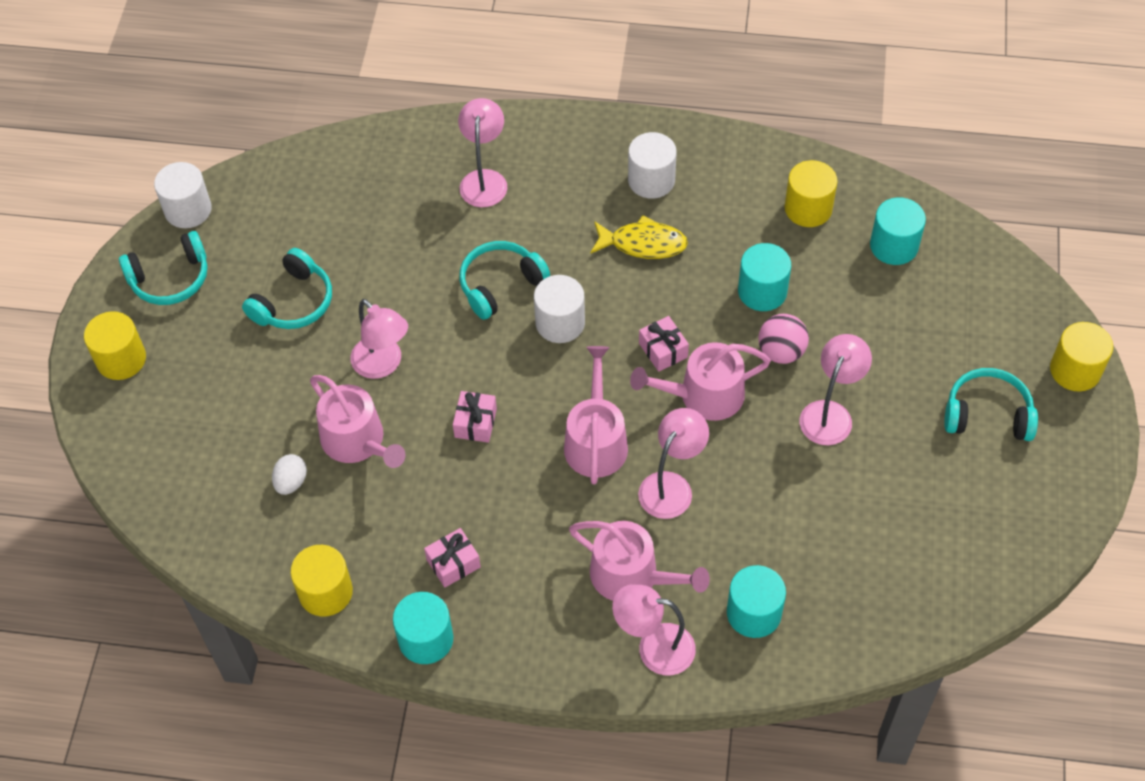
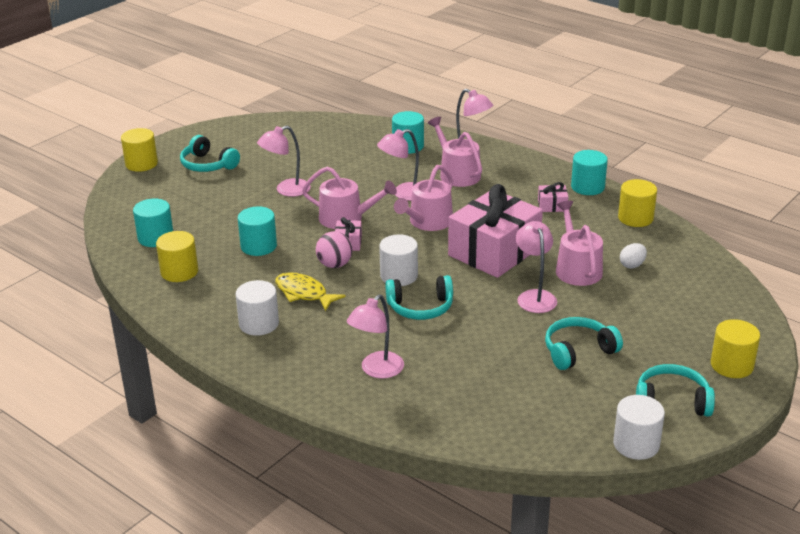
camera: 150 degrees left, 25 degrees down
(475, 423) = (494, 251): pink gift -> pink gift, size x2.50
(781, 352) = (281, 219): pink ball -> pink ball (334, 265)

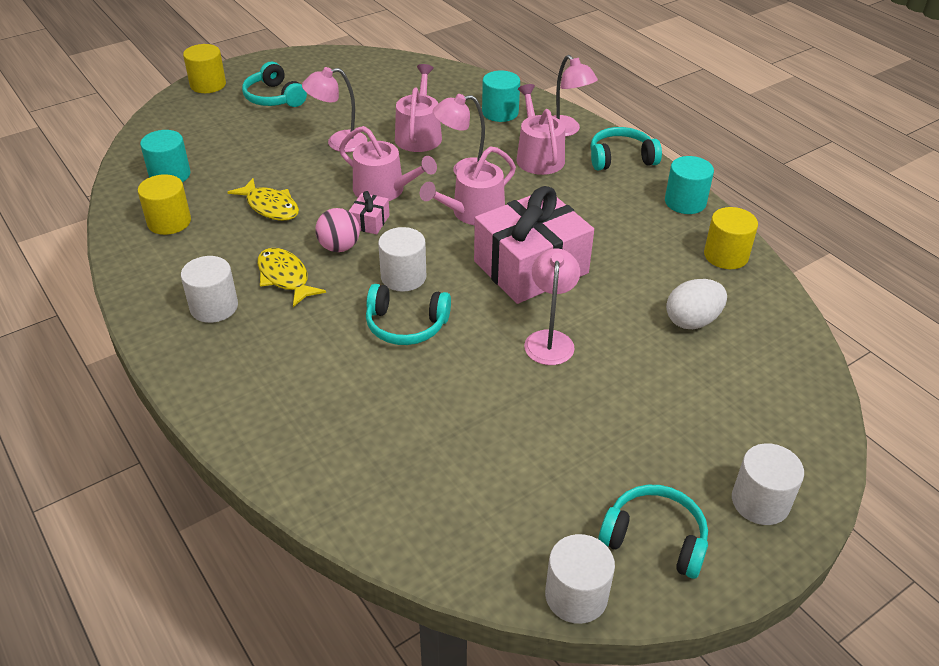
camera: 15 degrees right, 10 degrees up
(258, 246) = (270, 207): turquoise cylinder -> yellow fish
(377, 370) = (310, 401): pink lamp -> none
(552, 206) = (630, 219): pink gift -> none
(576, 268) = (620, 311): pink watering can -> pink watering can (419, 134)
(578, 351) = (566, 431): turquoise headphones -> turquoise headphones (621, 158)
(632, 265) = (692, 321): white egg -> white egg, size x1.59
(732, 365) = (760, 502): yellow cylinder -> white cylinder

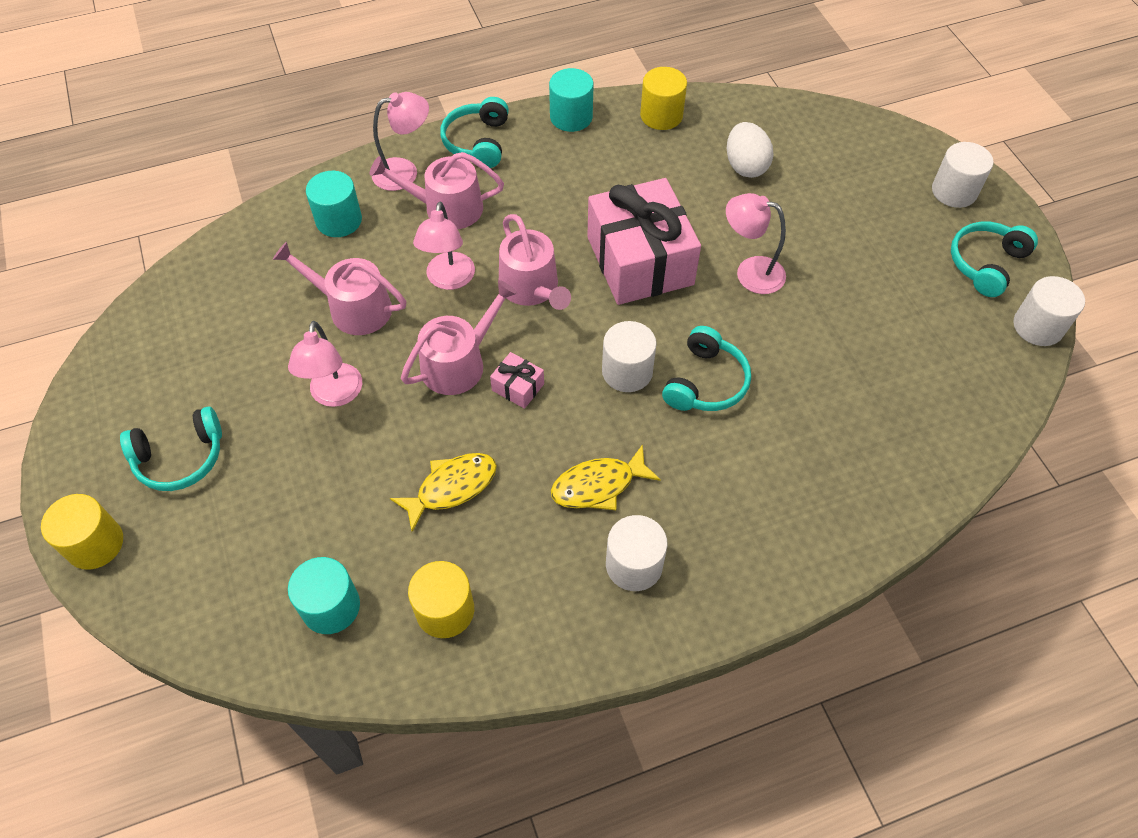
camera: 75 degrees left, 15 degrees up
(339, 247) = (557, 424): pink ball -> none

